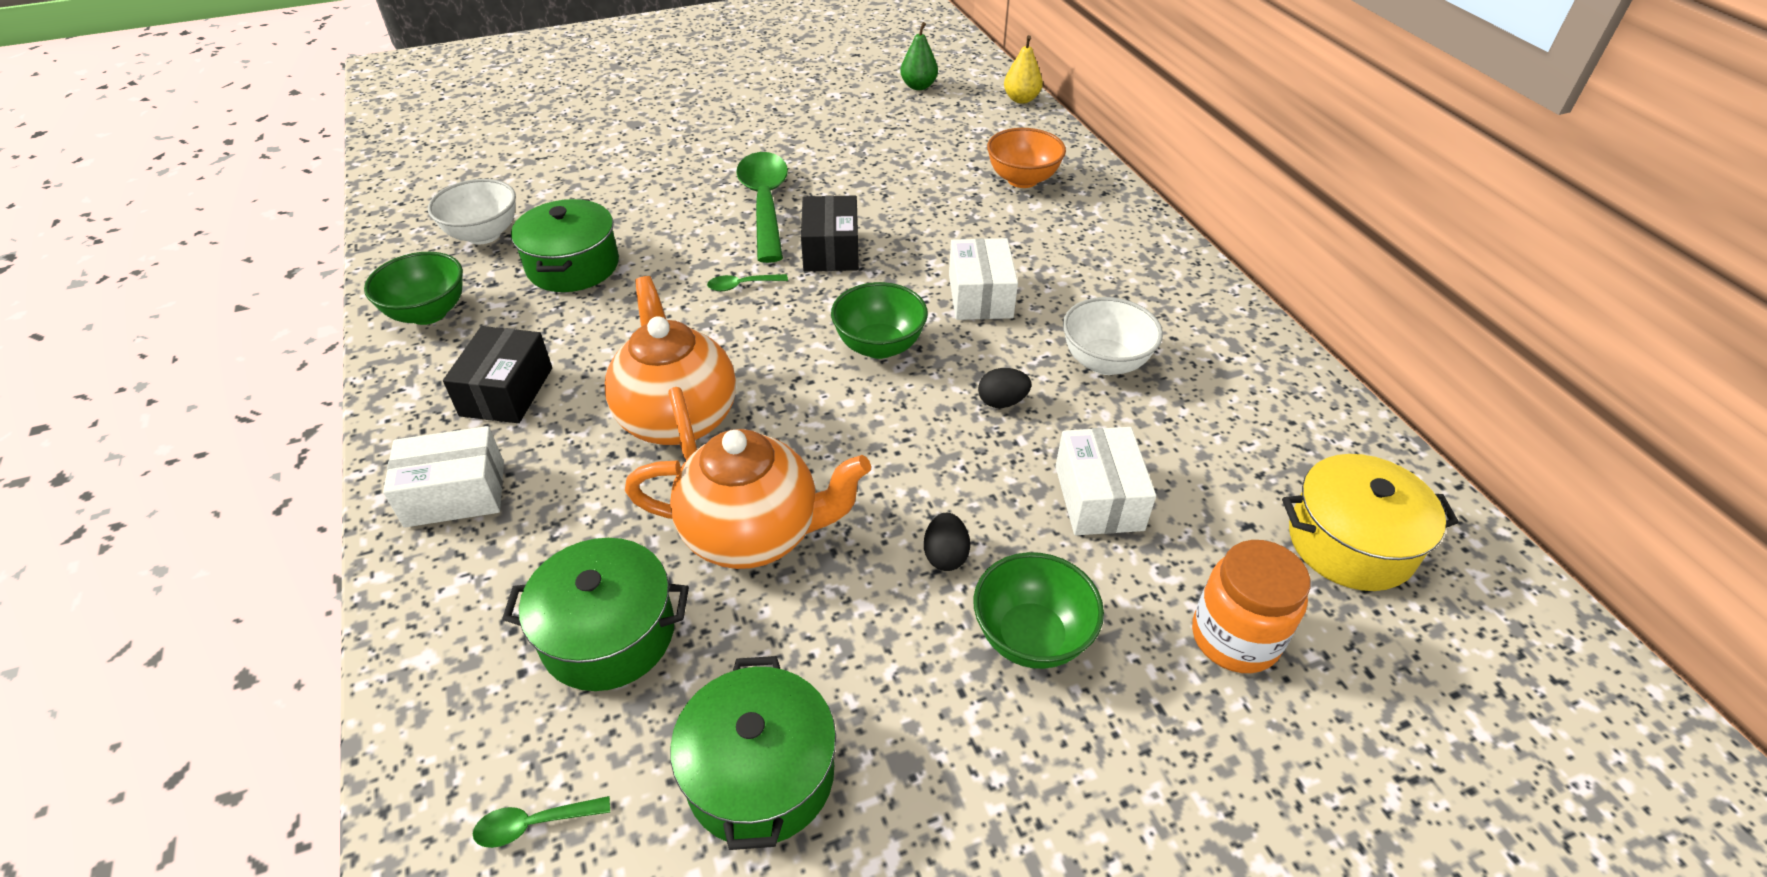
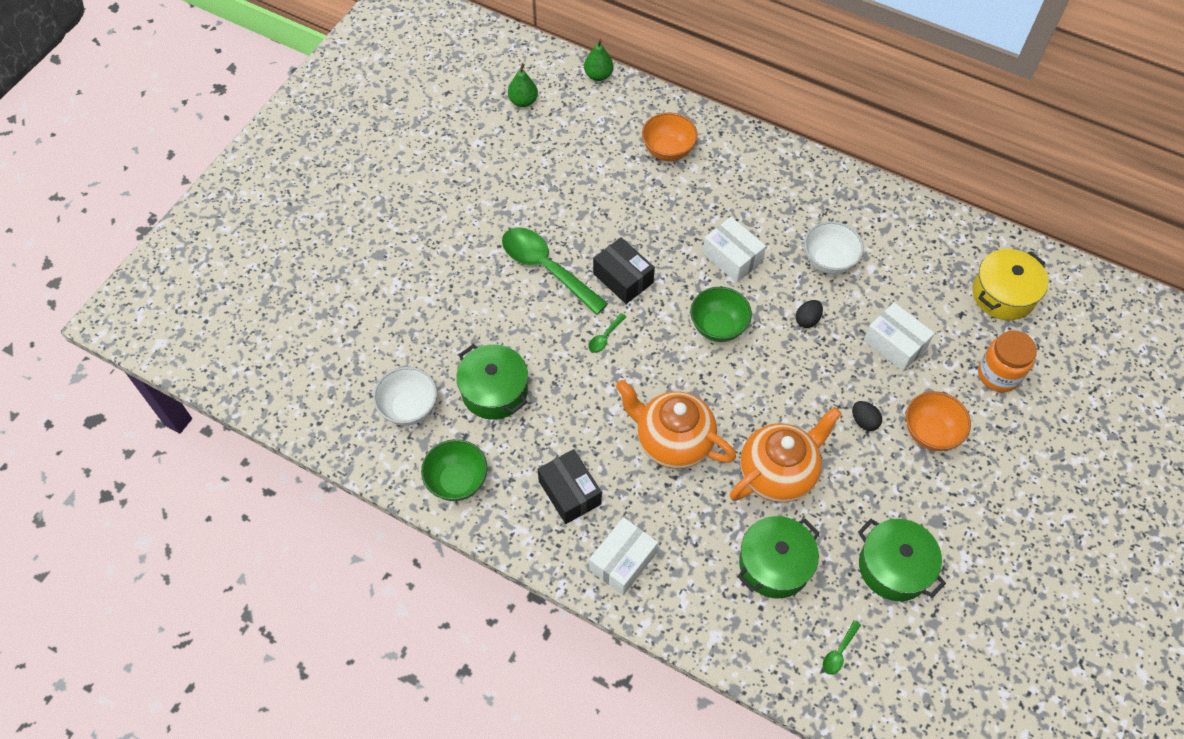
camera: 40 degrees left, 15 degrees up
(1021, 99) = (598, 75): yellow pear -> green pear
(1031, 637) = (930, 432): green bowl -> orange bowl

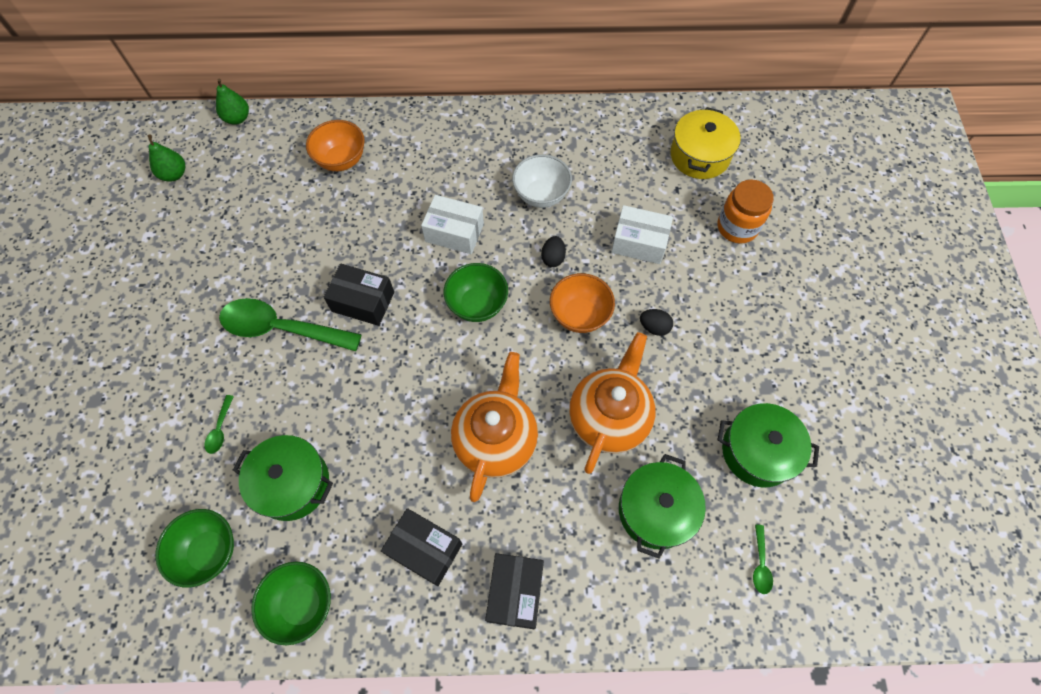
camera: 30 degrees left, 5 degrees up
(409, 408) = (209, 551): white bowl -> green bowl
(605, 337) = (376, 369): green spoon -> green spoon (220, 429)
(623, 561) = (515, 592): white box -> black box
(672, 441) = (496, 440): orange teapot -> orange teapot turned 105 degrees clockwise
(930, 432) = (714, 308): orange bowl -> orange bowl (579, 315)

